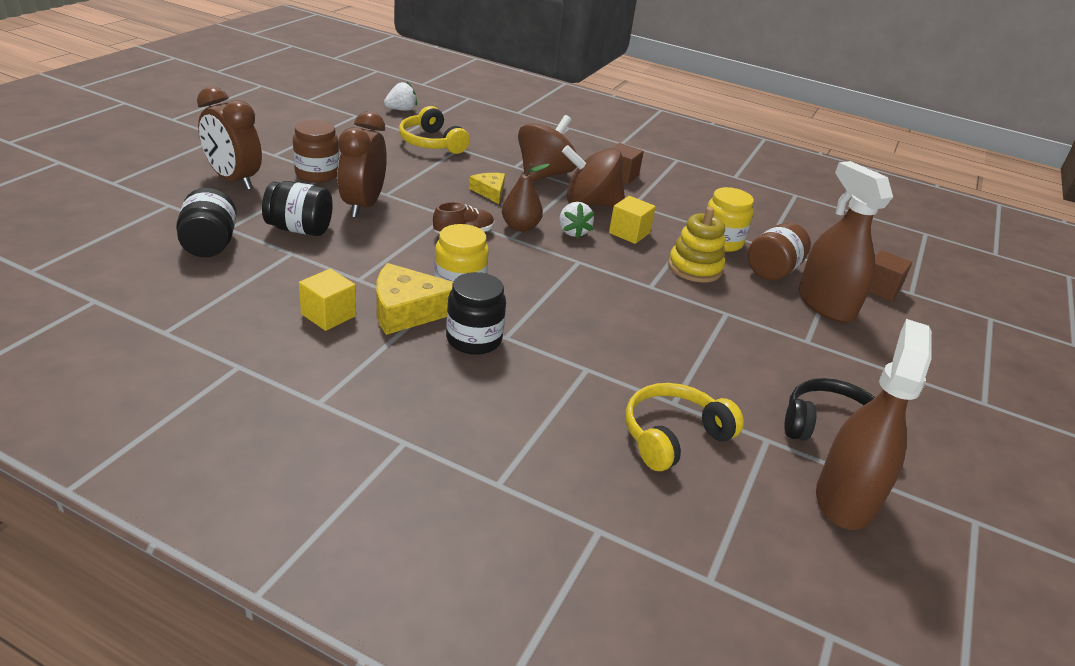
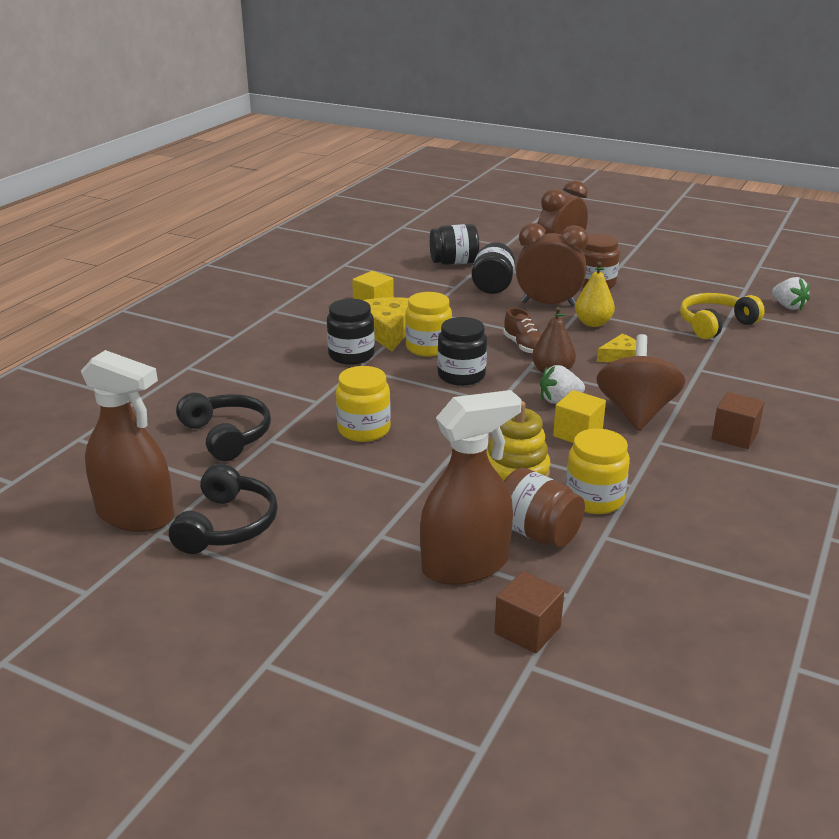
camera: 95 degrees right, 5 degrees down
(416, 192) = (593, 323): none -> yellow pear
(526, 274) = (461, 375): none -> black jar
(544, 175) = (691, 385): brown spinning top -> none
(642, 340) = (364, 430): none -> yellow jar
(673, 436) = (227, 436): yellow headphones -> black headphones

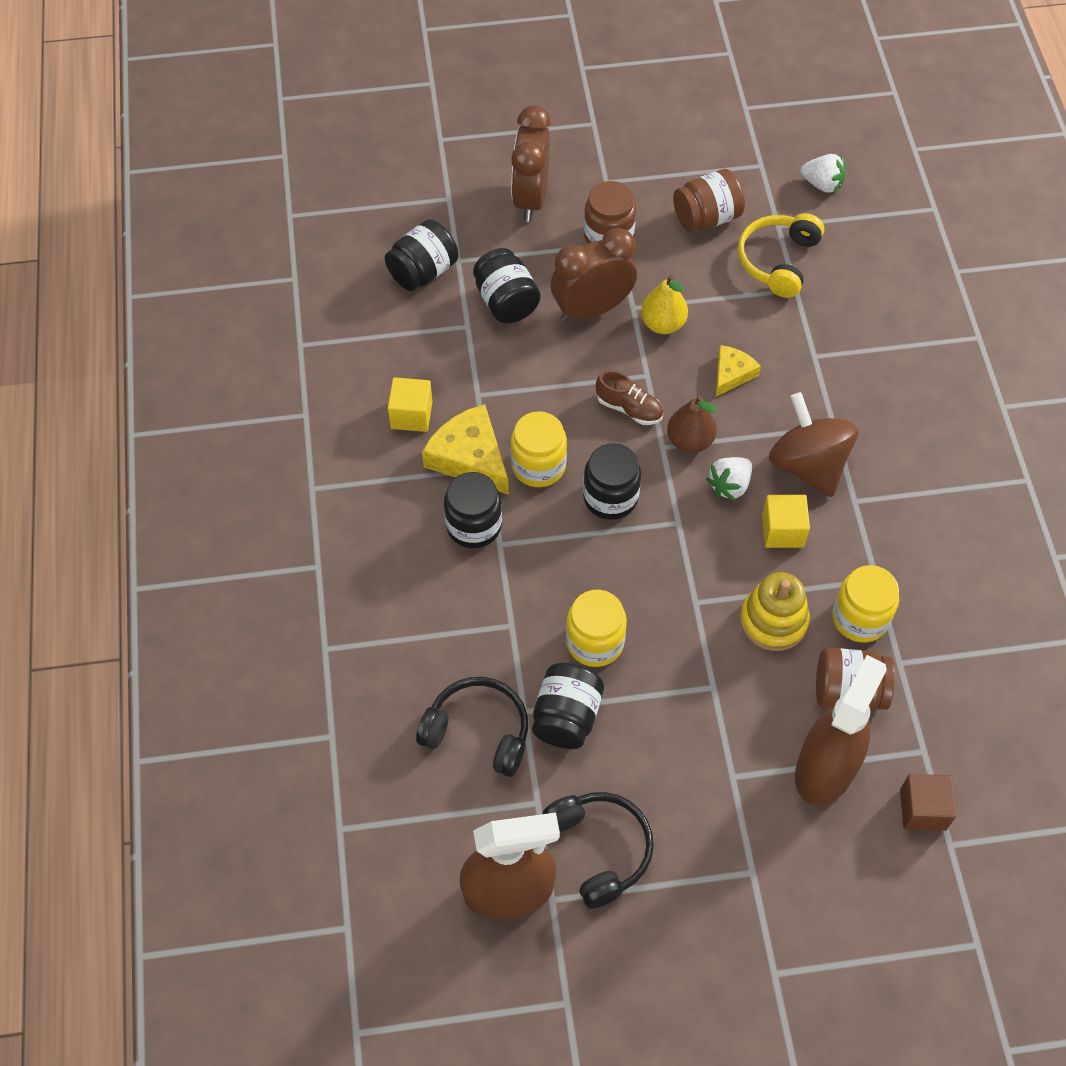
camera: 35 degrees left, 30 degrees up
(296, 454) = (566, 717): none -> black jar
(678, 295) = (706, 218): none -> brown jar
(734, 436) = (909, 453): brown cube -> none

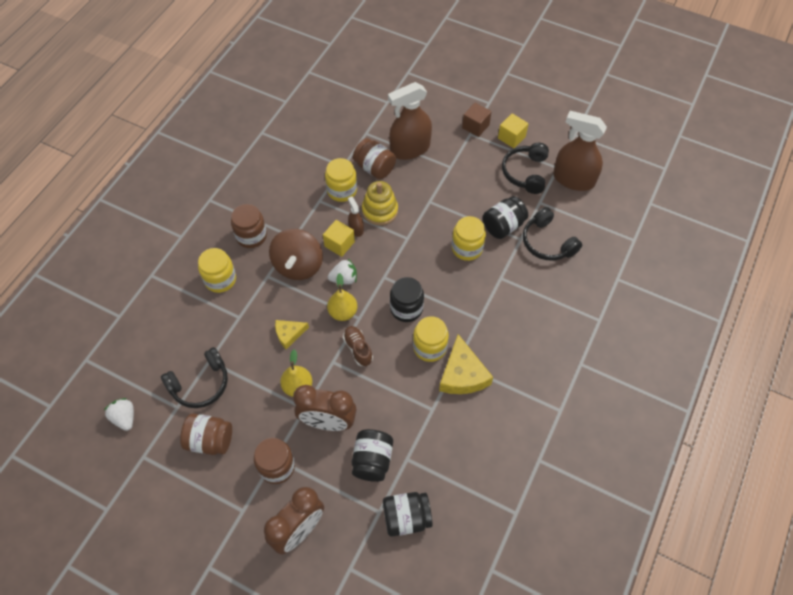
camera: 145 degrees left, 0 degrees up
(411, 415) = (478, 420): yellow cube -> yellow cube (511, 137)
(474, 525) = (485, 336): black jar -> none
(690, 441) = (343, 312): brown pear -> yellow pear
(778, 261) = (200, 384): yellow headphones -> black headphones
(781, 569) = (356, 229): none -> brown spray bottle
(888, 385) = (220, 279): none -> yellow jar
(912, 465) = (251, 236): none -> brown jar
(922, 809) = (386, 117): brown cube -> brown cube (475, 126)

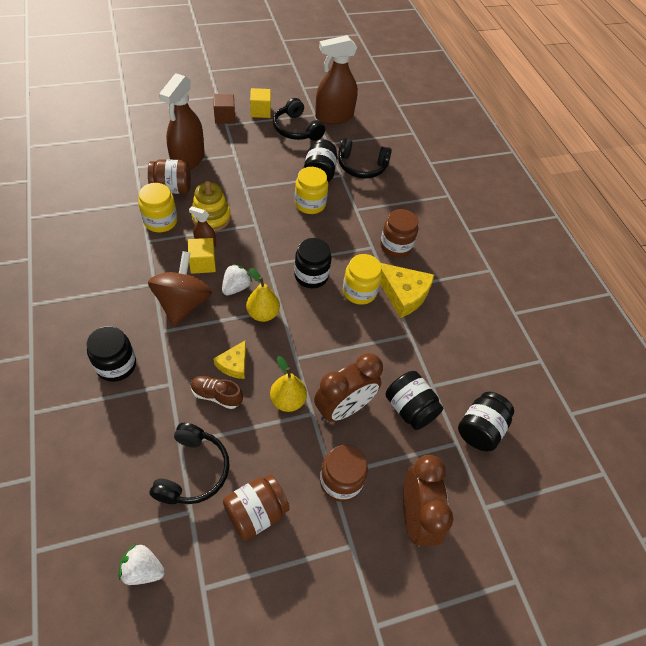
camera: 50 degrees left, 5 degrees down
(220, 279) = (116, 365): yellow jar -> black jar
(251, 236) = (110, 308): brown jar -> brown jar (395, 246)
(298, 265) = (183, 303): brown spinning top -> brown spinning top turned 135 degrees counterclockwise
(358, 349) = (306, 333): brown shoe -> brown shoe (216, 395)

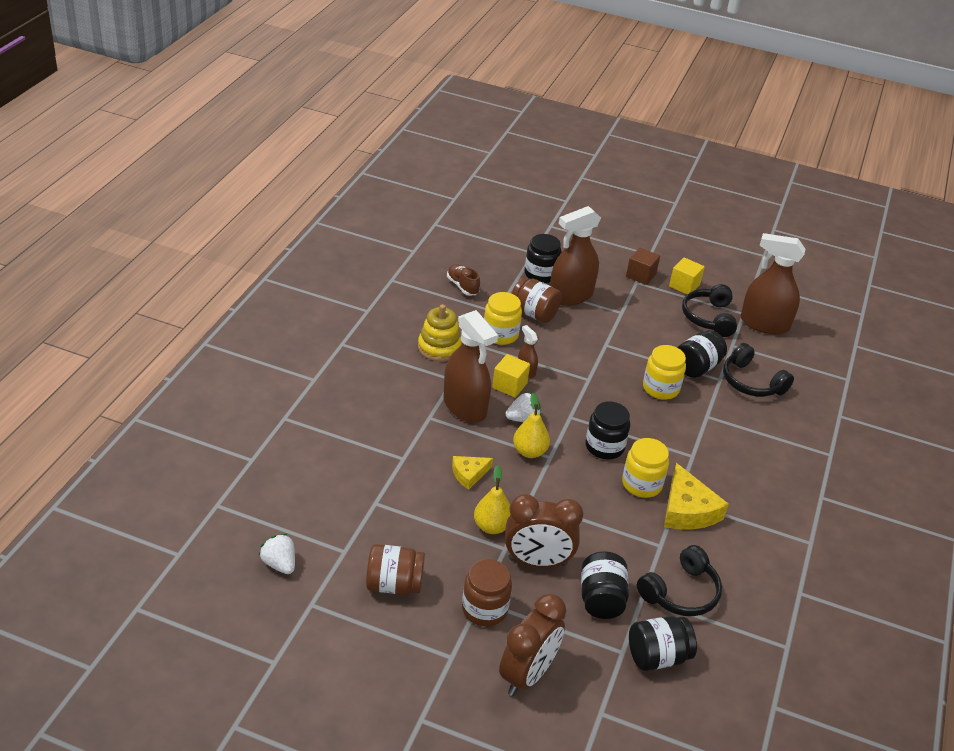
camera: 40 degrees right, 15 degrees down
(116, 365) = (372, 421): black jar -> black jar (541, 274)
(183, 303) = (465, 407): brown spinning top -> brown spray bottle
(193, 471) = (369, 526): black headphones -> black headphones (680, 592)
(211, 218) = (550, 353): yellow stacking toy -> yellow stacking toy (439, 347)
(216, 395) = (434, 488): brown shoe -> brown shoe (462, 286)
(395, 246) = (720, 467): brown jar -> none

